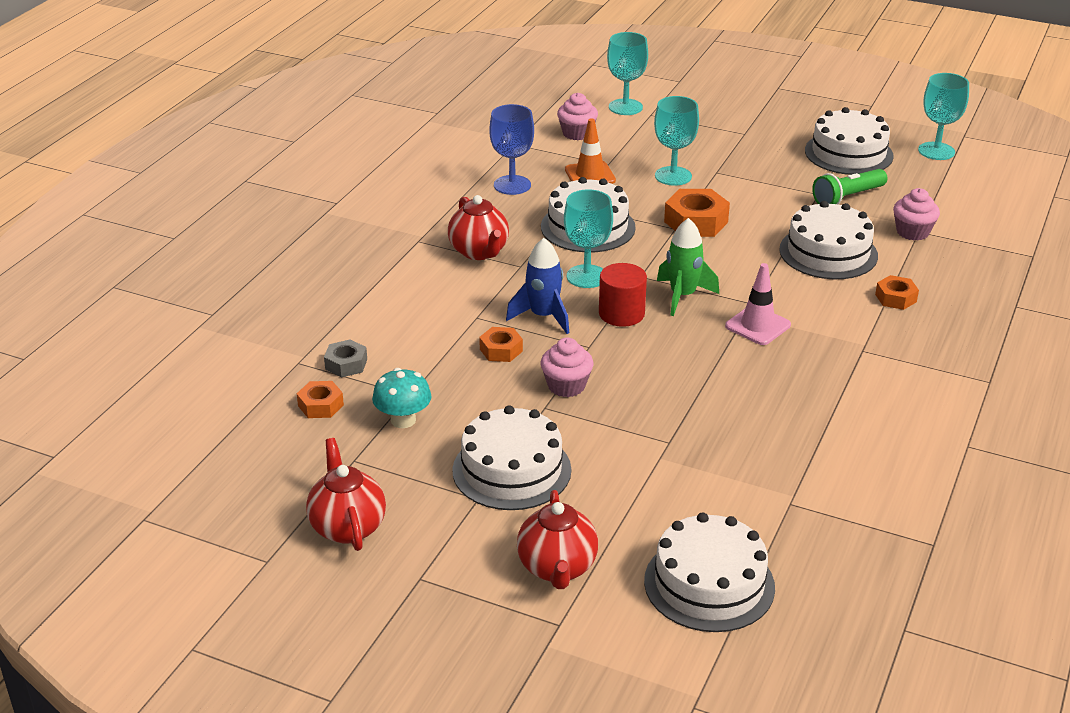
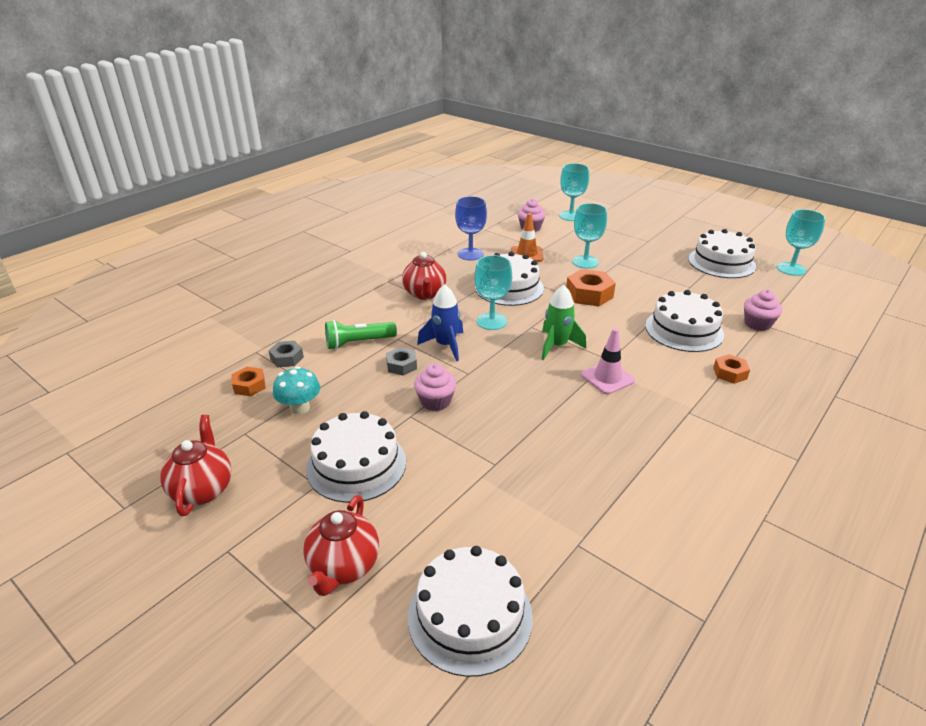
camera: 15 degrees right, 0 degrees up
(501, 350) = (401, 365): orange nut -> grey nut
(621, 314) = (504, 352): red cylinder -> none
(847, 197) = (711, 292): green flashlight -> green flashlight (358, 342)

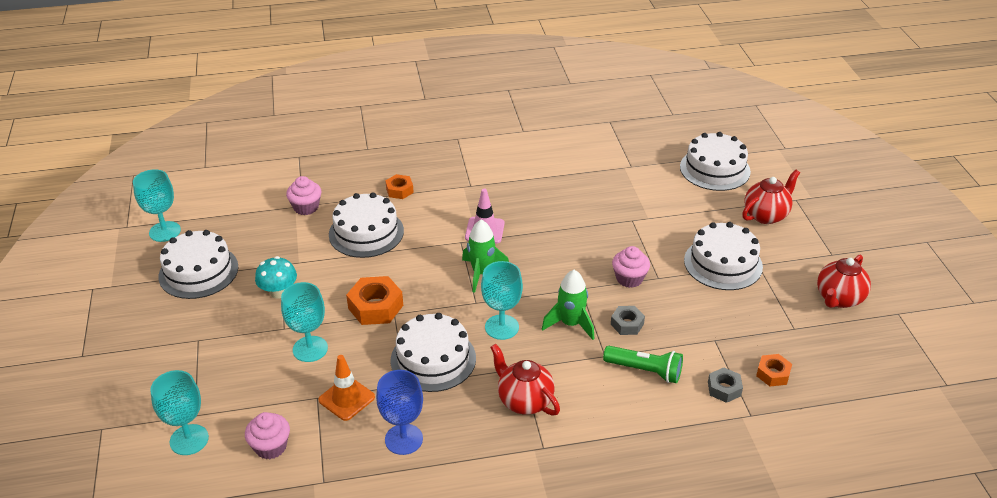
camera: 140 degrees left, 5 degrees up
(300, 407) = (739, 328): turquoise mushroom -> turquoise mushroom (279, 292)
(424, 294) = (524, 401): red teapot -> red teapot turned 75 degrees counterclockwise
(445, 345) = (570, 324): blue rocket -> green rocket

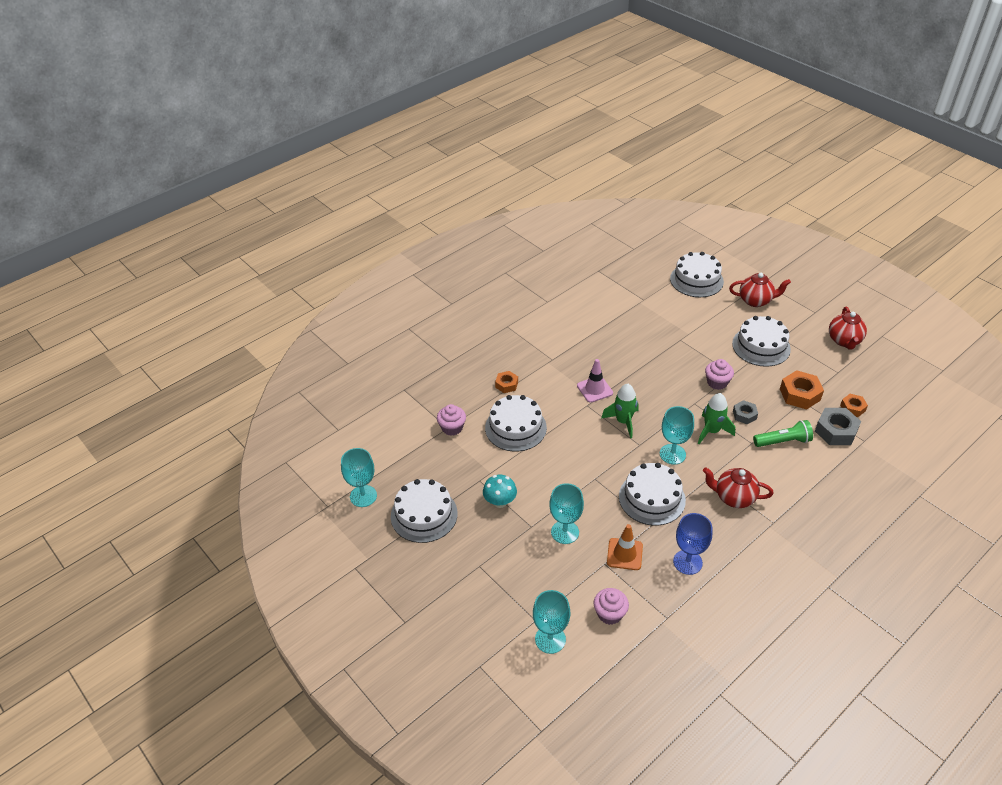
camera: 30 degrees left, 5 degrees up
(375, 307) = (578, 480): orange nut -> orange nut (799, 394)
(724, 389) = (836, 431): grey nut -> grey nut, size x1.68
(766, 215) = (755, 301): red teapot -> red teapot turned 75 degrees clockwise

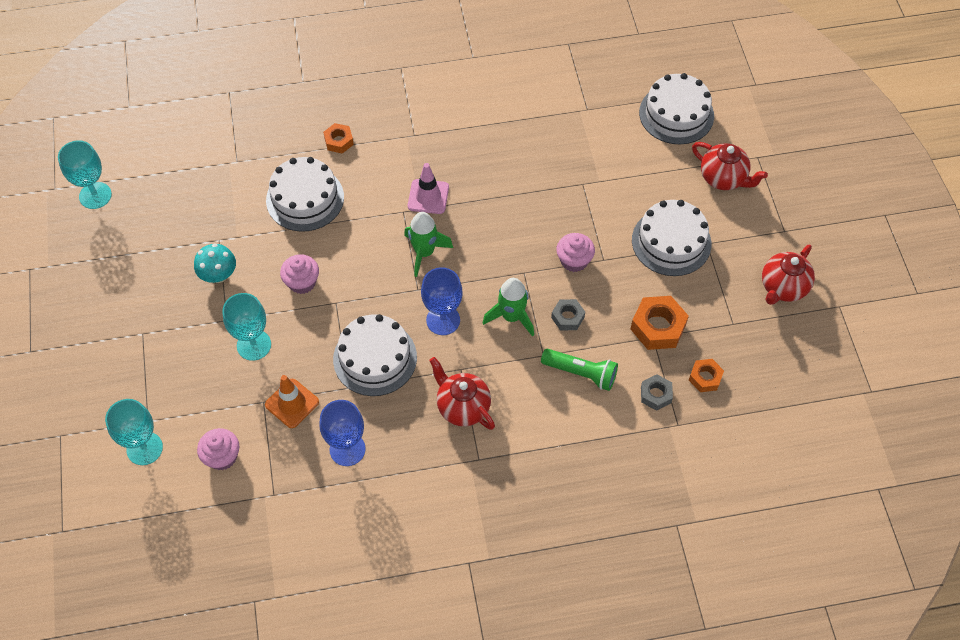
camera: 30 degrees right, 15 degrees up
(424, 515) = (135, 248): white cake -> none
(452, 428) = (240, 164): pink cupcake -> pink cupcake (302, 282)
(672, 454) = (443, 320): turquoise goblet -> blue goblet
(836, 431) = (655, 395): grey nut -> grey nut, size x0.60

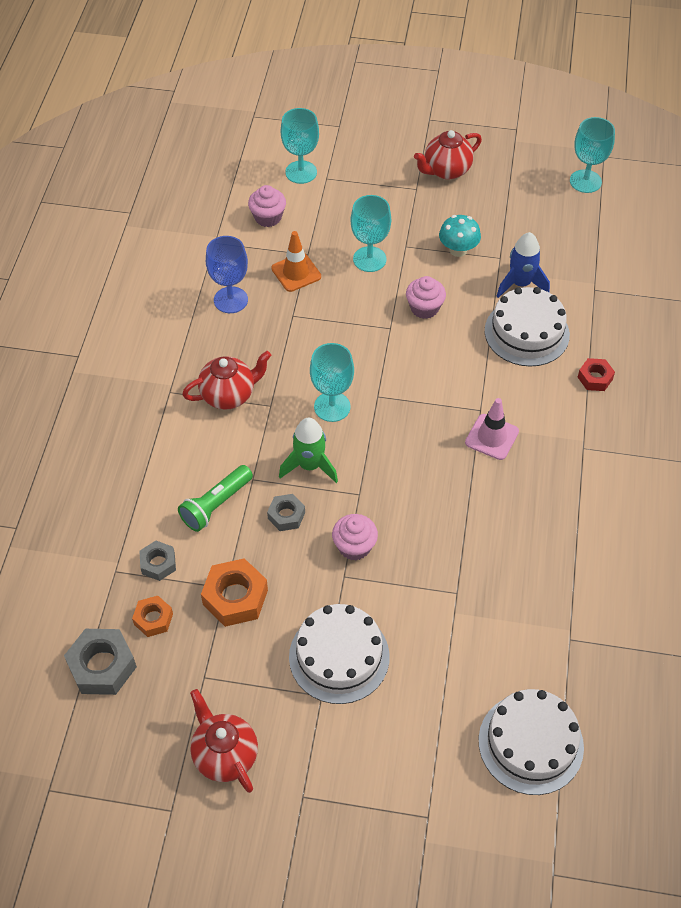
camera: 110 degrees right, 5 degrees down
(247, 216) = (520, 284): none -> blue rocket
(339, 141) = (595, 378): orange nut -> red nut
(375, 358) = (314, 342): white cake -> none
(424, 252) = (420, 414): green rocket -> none
(443, 320) = (332, 407): blue goblet -> turquoise goblet
(723, 178) = (408, 757): red teapot -> red teapot (446, 170)
(762, 398) = (102, 666): none -> grey nut

